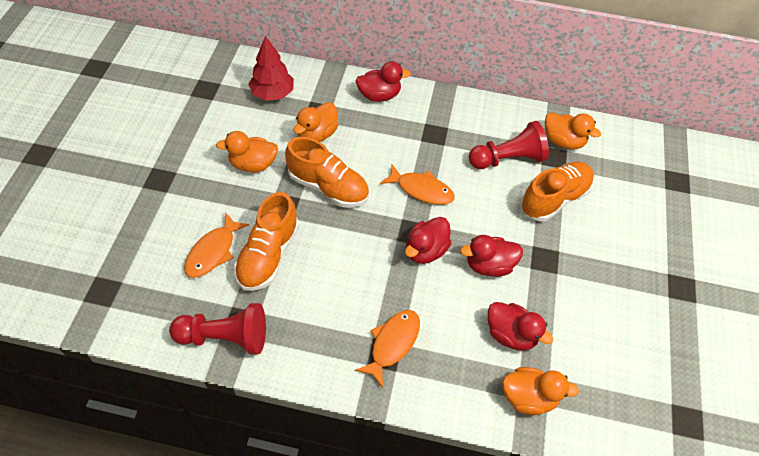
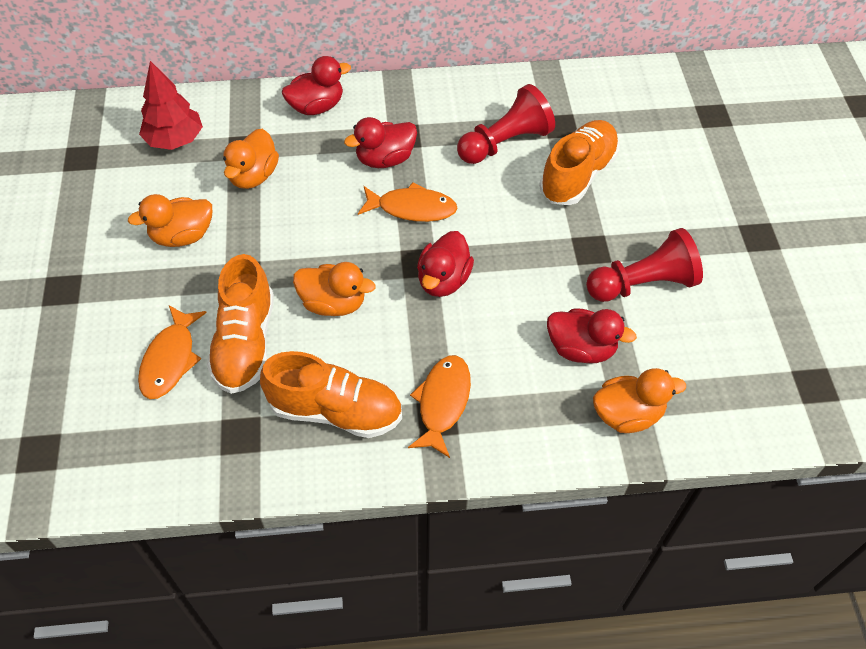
camera: 15 degrees left, 0 degrees up
(225, 337) = (227, 459): red pawn -> red pawn (643, 284)
(328, 187) = (292, 237): orange shoe -> orange shoe (335, 411)
(489, 265) = (527, 275): red duck -> red duck (385, 159)
(563, 141) = (564, 103): orange duck -> orange duck (333, 303)

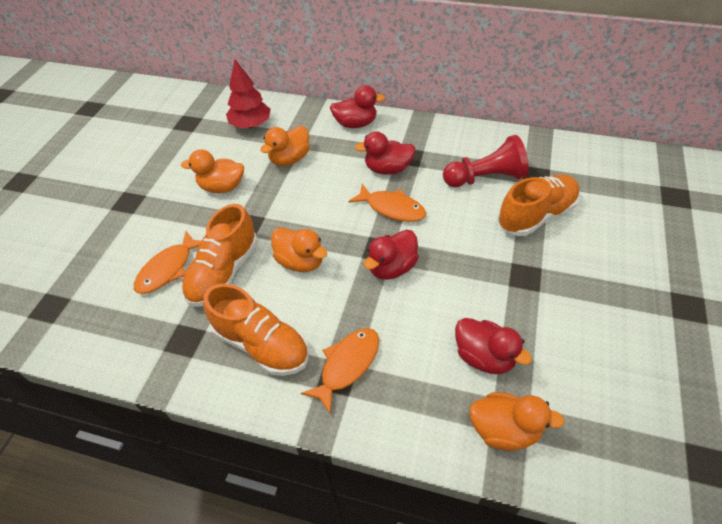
camera: 25 degrees right, 5 degrees down
(643, 284) = (561, 318): red pawn -> none

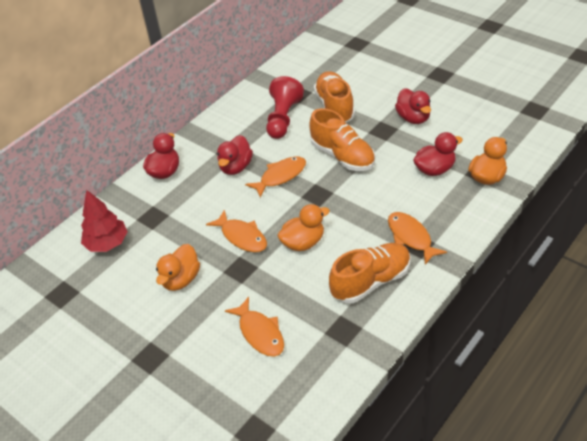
camera: 65 degrees left, 5 degrees down
(224, 272) = (286, 293): orange shoe -> orange shoe (342, 156)
(290, 159) = (178, 225): orange duck -> none
(291, 209) = (242, 237): none -> orange fish
(392, 267) = (339, 192): red duck -> red duck (413, 118)

